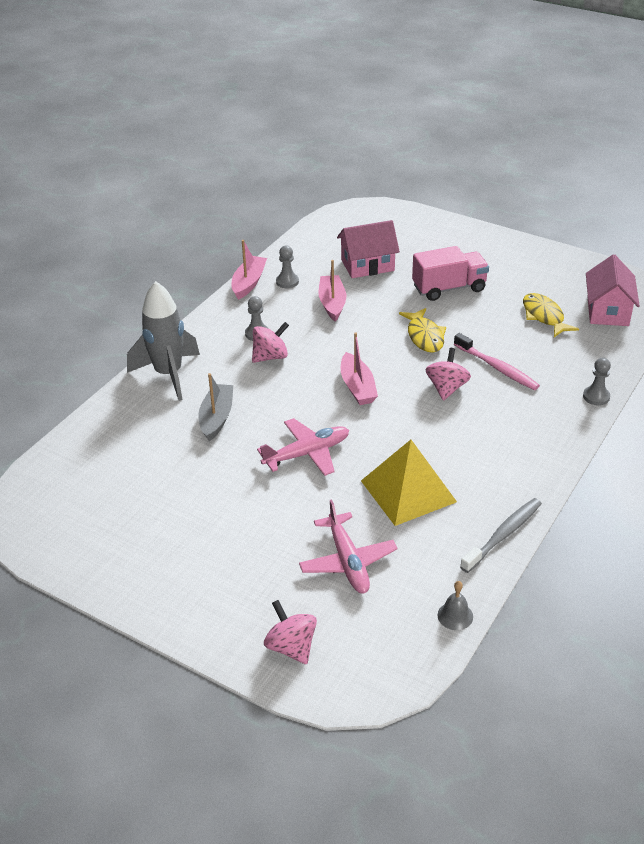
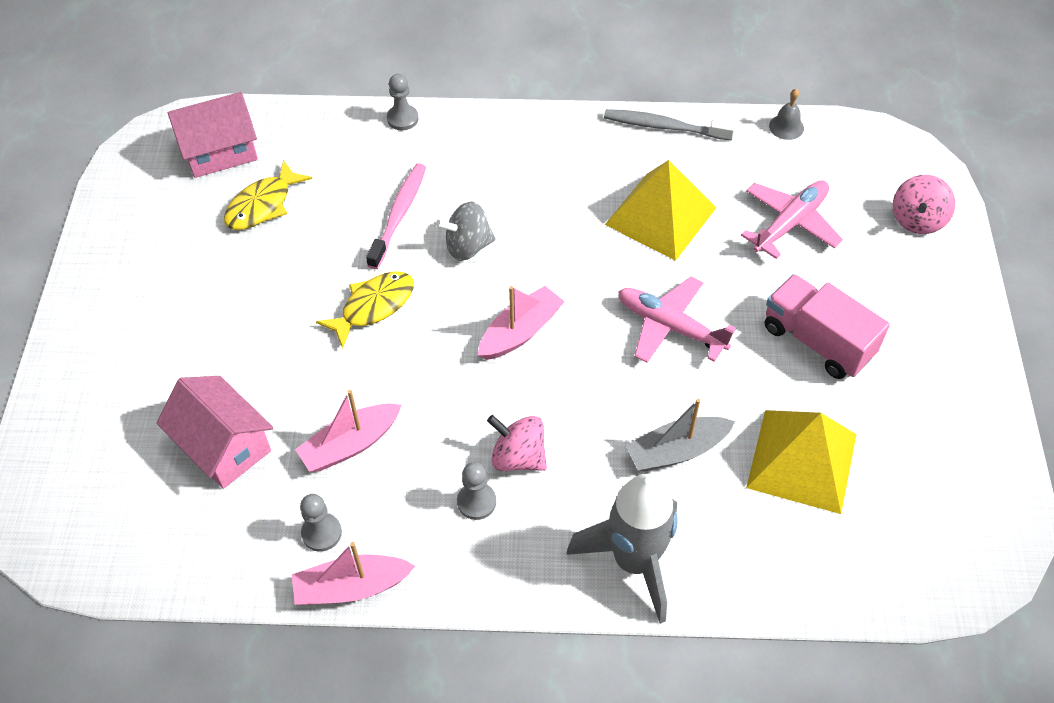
camera: 120 degrees left, 15 degrees up
(159, 467) = (802, 460): none -> yellow pyramid
(446, 388) = (467, 246): pink spinning top -> grey spinning top
(449, 288) = (242, 323): pink truck -> pink truck (817, 341)

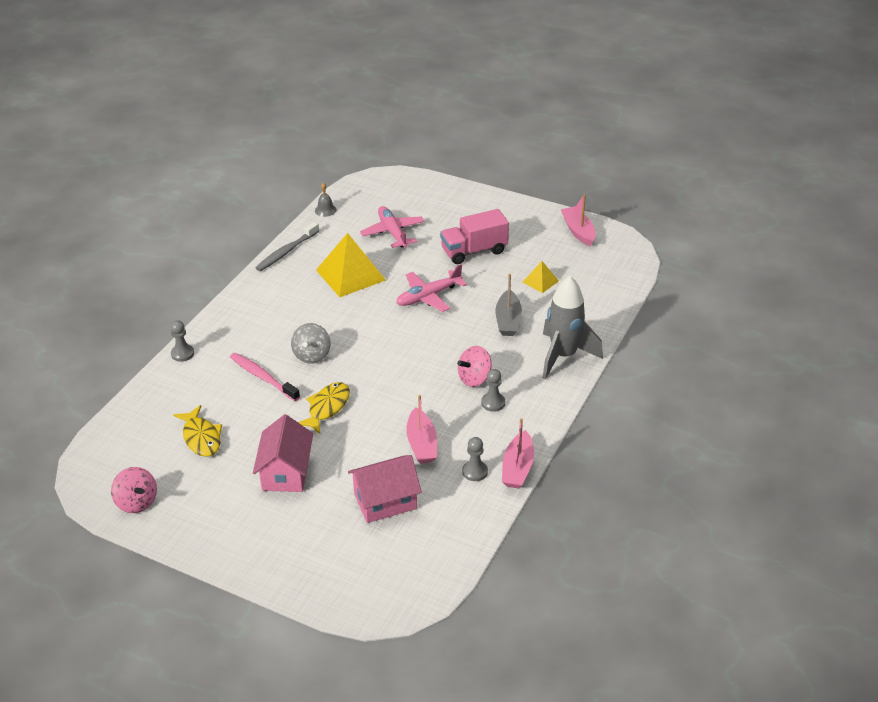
camera: 65 degrees left, 15 degrees down
(220, 151) = (133, 447): pink house -> pink house (286, 472)
(373, 306) = (327, 407): yellow fish -> yellow fish turned 45 degrees clockwise
(520, 332) = (391, 352): pink boat -> pink boat (578, 231)
(802, 460) = (540, 281): yellow pyramid -> yellow pyramid, size x0.50
(917, 220) = (423, 192): pink spinning top -> pink spinning top (137, 502)

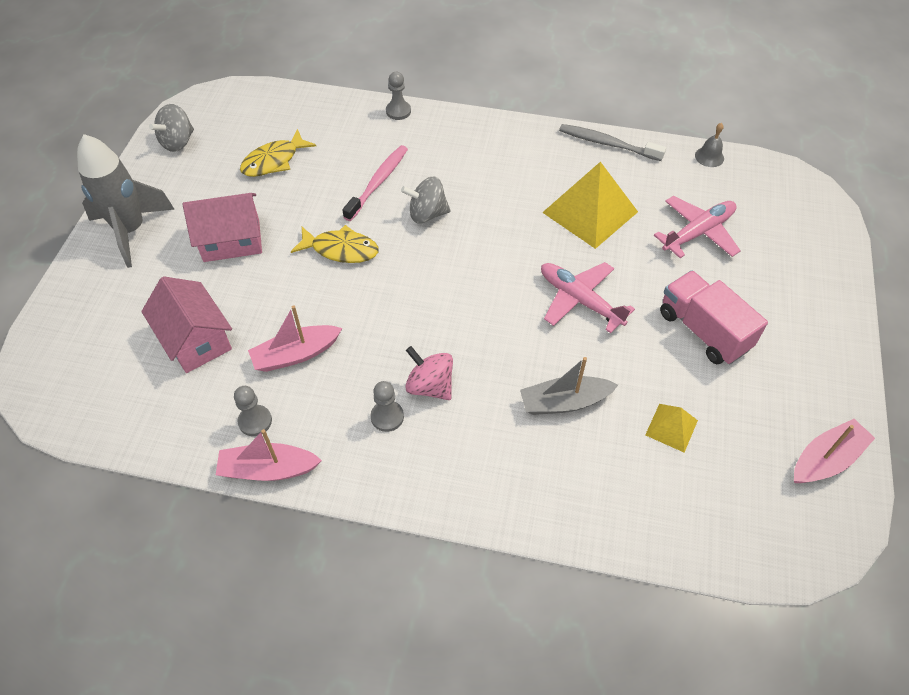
camera: 75 degrees right, 15 degrees up
(137, 502) = (178, 142): pink spinning top -> grey spinning top
(563, 356) = (508, 488): grey rocket -> grey rocket (131, 231)

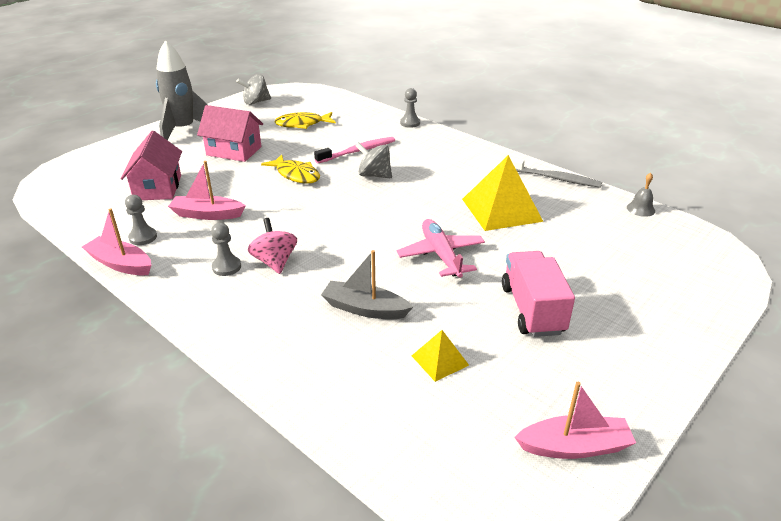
camera: 30 degrees right, 20 degrees down
(607, 144) = (554, 178): grey toothbrush -> grey toothbrush turned 150 degrees clockwise
(698, 232) = (586, 249): pink plane -> none

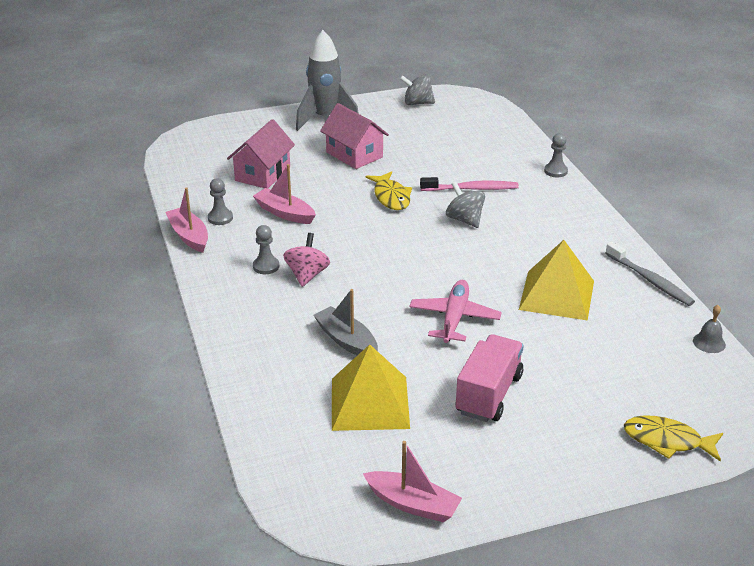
camera: 30 degrees right, 0 degrees up
(302, 124) = (442, 142): yellow fish -> yellow fish (667, 441)
(440, 360) = (369, 403): yellow pyramid -> yellow pyramid, size x2.00

